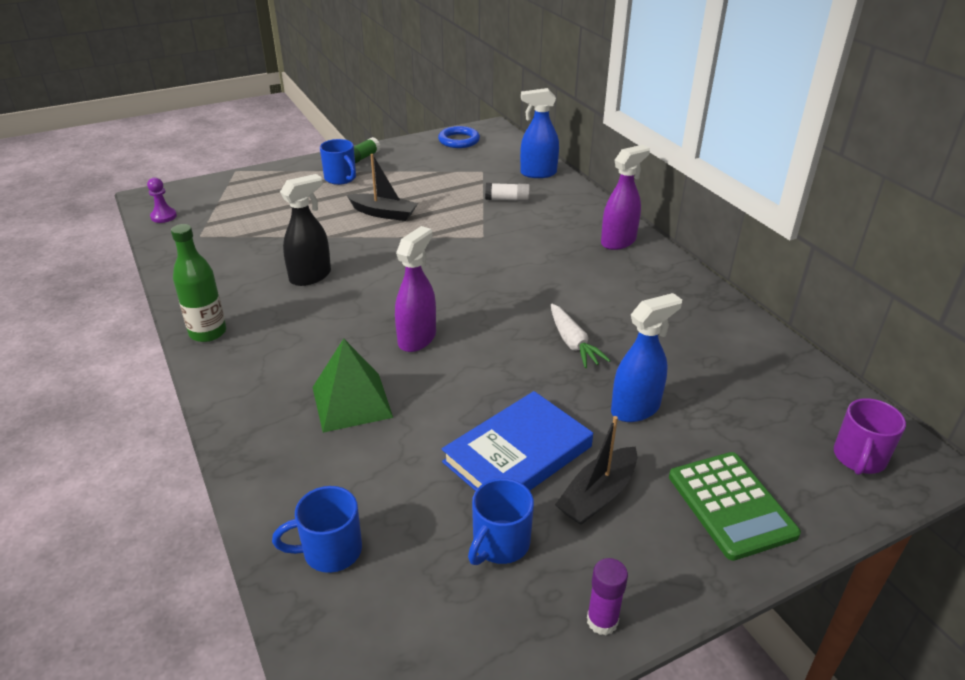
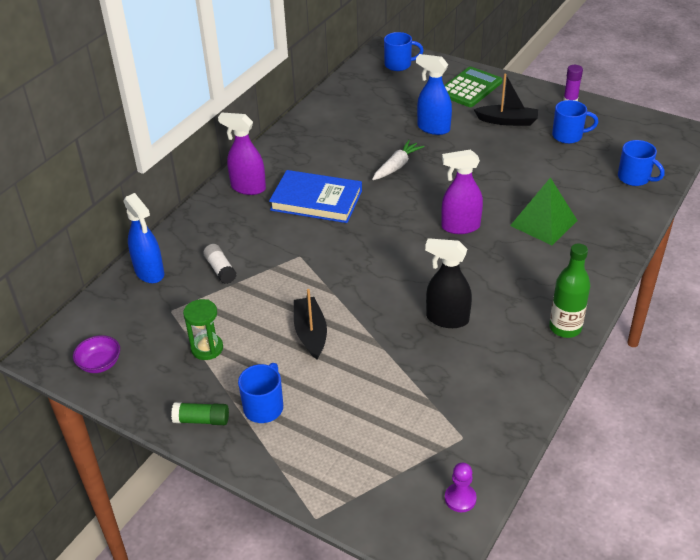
camera: 120 degrees left, 5 degrees up
(424, 174) = (207, 348): none -> green hourglass
(459, 140) = (100, 364): blue ring -> purple bowl
(518, 454) = (510, 151): blue book -> blue book (316, 200)
(859, 458) = (399, 65): purple mug -> blue mug

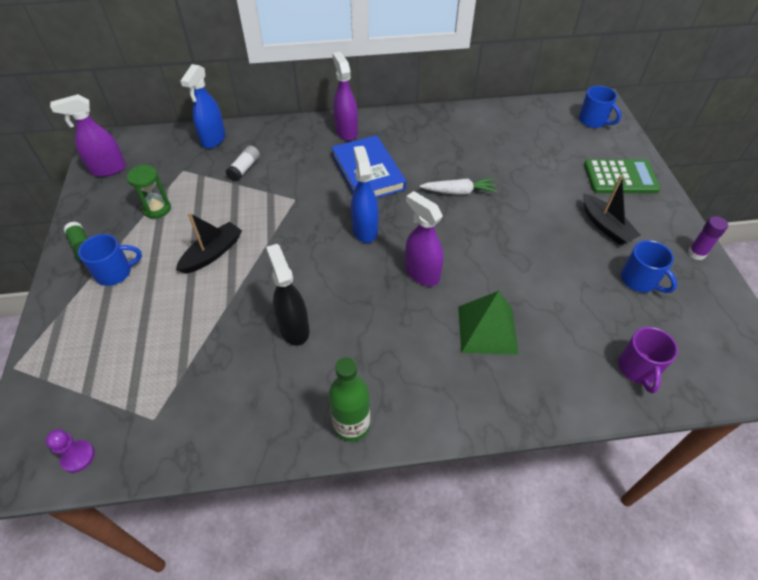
camera: 50 degrees right, 10 degrees up
(100, 364) = (108, 169): purple bowl -> purple spray bottle
(433, 128) = (534, 186): blue spray bottle -> blue spray bottle (365, 230)
(634, 178) = (638, 369): blue mug -> purple mug

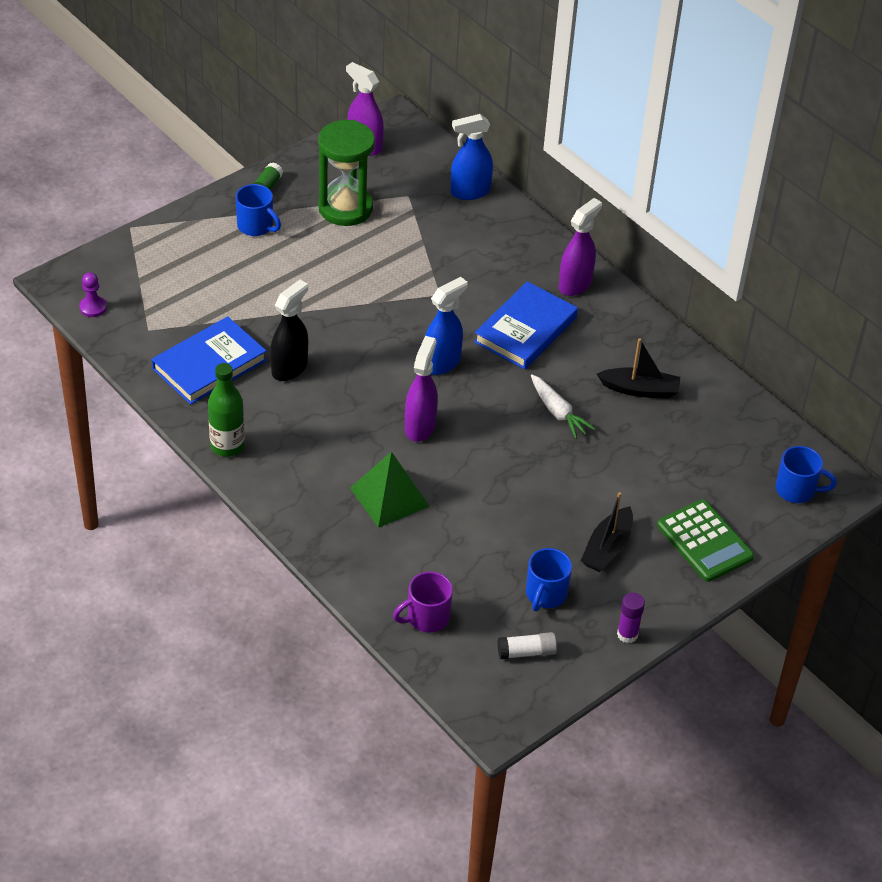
camera: 55 degrees right, 5 degrees down
(157, 209) = (345, 208): green hourglass -> green hourglass, size x1.81
(212, 253) = (326, 274): black boat -> black boat (640, 390)
(240, 388) = (209, 364): none -> blue book
(244, 169) = (448, 237): white glue stick -> white glue stick (526, 652)
(593, 121) = (796, 490): blue mug -> blue mug turned 90 degrees counterclockwise

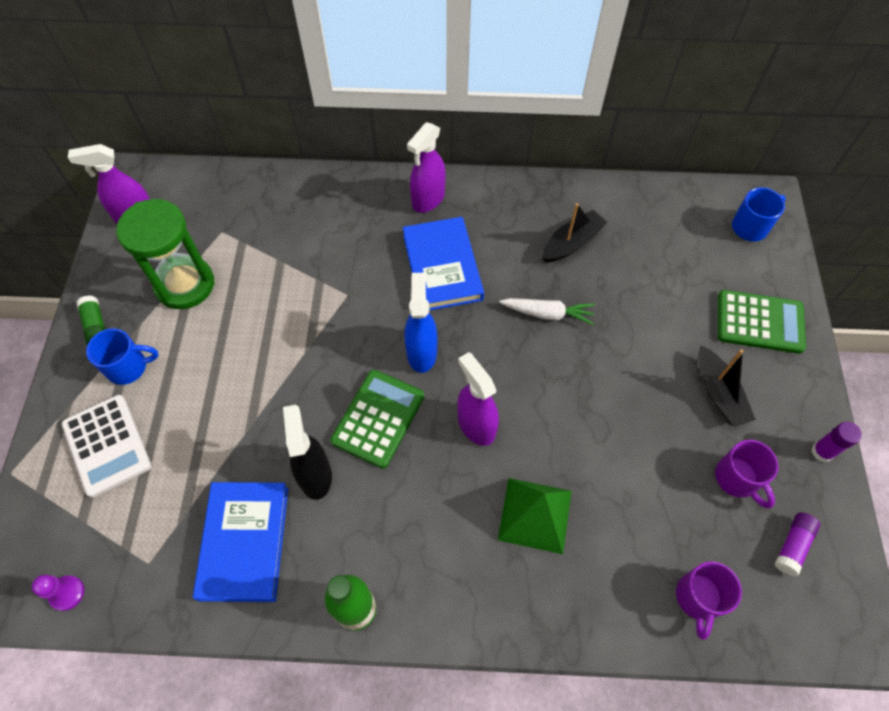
camera: 45 degrees left, 15 degrees up
(196, 256) = (107, 445): none -> white calculator
(365, 373) = (378, 418): none -> green calculator
(469, 192) = (264, 190): blue spray bottle -> none
(526, 652) = (792, 546): white glue stick -> purple glue stick
(545, 594) = (737, 479): blue mug -> purple mug
(575, 284) = (428, 199): purple spray bottle -> purple spray bottle turned 135 degrees counterclockwise

